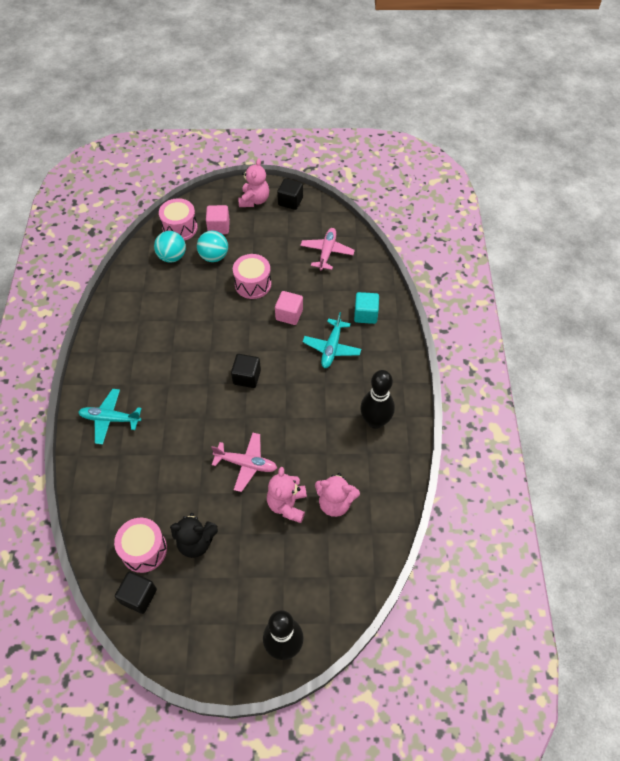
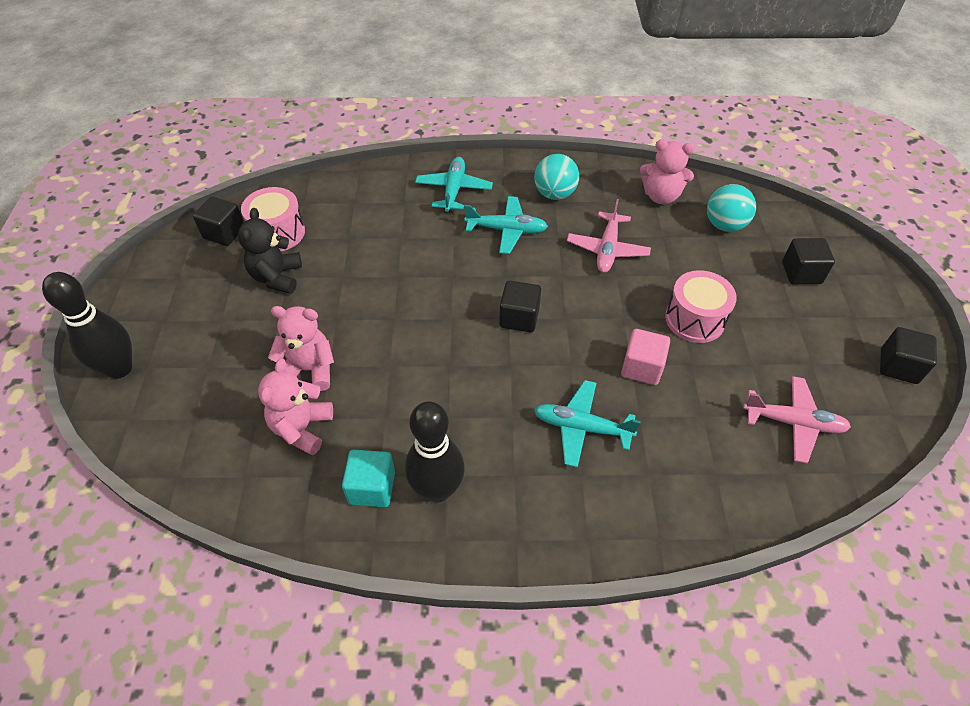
camera: 90 degrees right, 5 degrees down
(161, 383) = (507, 230): none -> turquoise plane
(180, 228) = (783, 229): pink drum -> none
(214, 256) = (738, 270): turquoise ball -> turquoise ball (554, 194)
(219, 227) = (801, 273): pink cube -> black cube
(246, 464) = (378, 322): pink plane -> pink plane (607, 249)
(254, 200) = (879, 315): pink teddy bear -> pink teddy bear (661, 196)
(365, 314) = (661, 483): turquoise cube -> turquoise cube (372, 488)

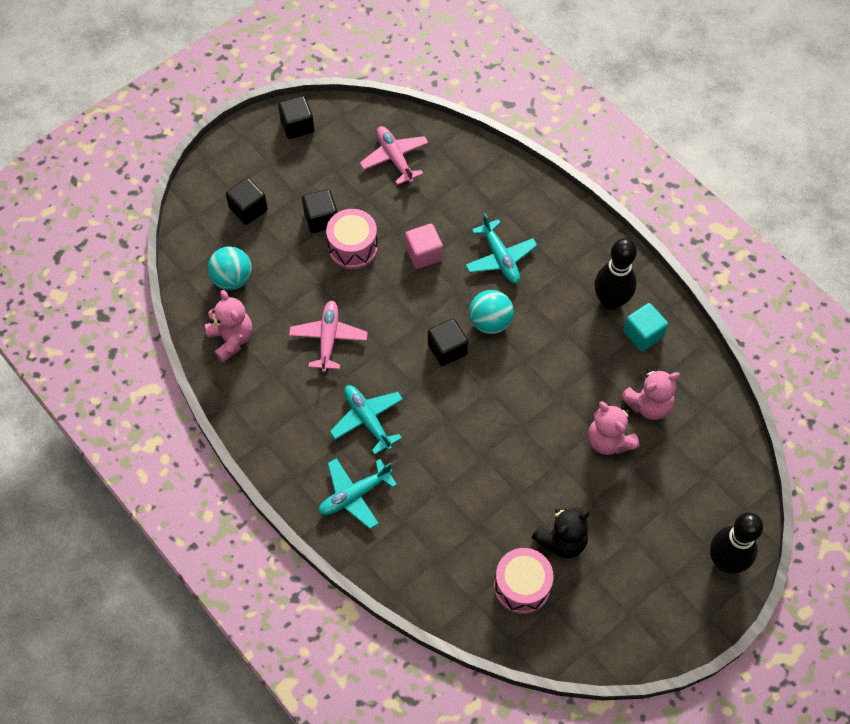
camera: 130 degrees left, 10 degrees up
(224, 233) = (560, 629): black cube -> black cube (321, 219)
(554, 194) = (294, 416): turquoise ball -> turquoise ball (490, 322)
(607, 249) = (328, 338): pink plane -> pink plane turned 60 degrees counterclockwise

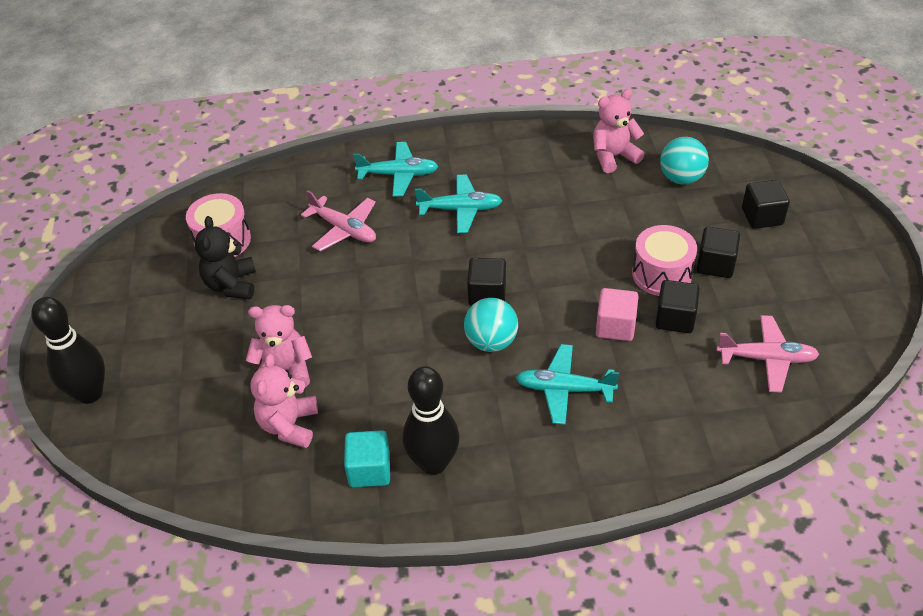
camera: 125 degrees right, 15 degrees down
(231, 339) = (613, 156): pink teddy bear -> pink teddy bear turned 150 degrees clockwise
(297, 126) = (862, 294): black cube -> black cube (675, 318)
(328, 338) = (566, 216): pink plane -> pink plane (344, 229)
(354, 495) = (398, 175): turquoise plane -> turquoise plane turned 90 degrees clockwise

